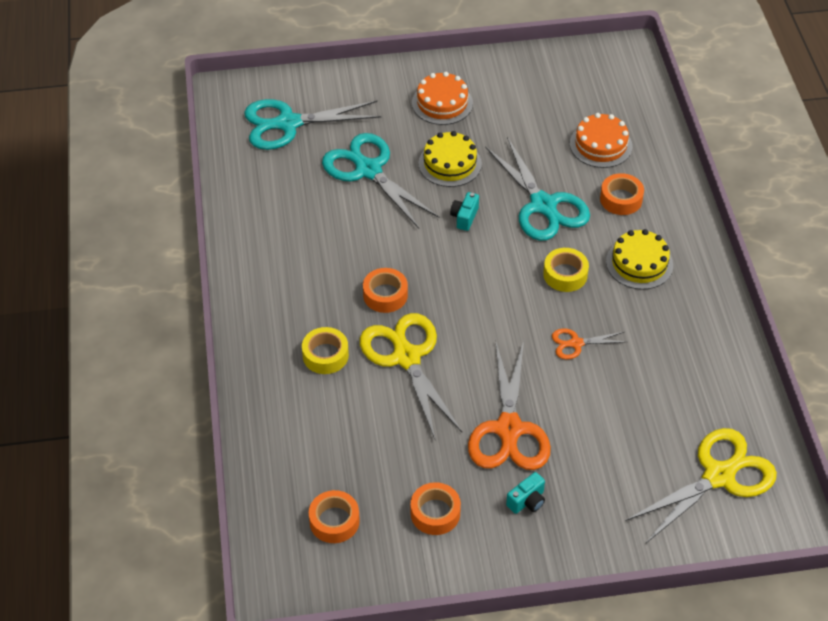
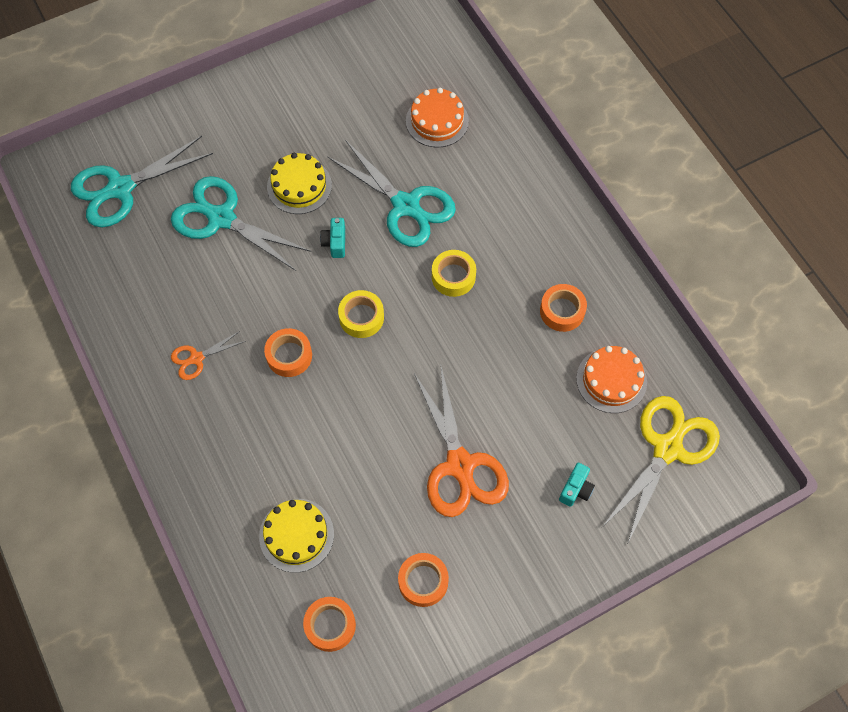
camera: 20 degrees left, 15 degrees up
(325, 355) = (255, 443): yellow tape -> yellow tape (361, 317)
(406, 357) = (335, 419): yellow scissors -> none
(442, 103) = (267, 119): orange cake -> orange cake (611, 380)
(527, 501) = (504, 537): turquoise camera -> turquoise camera (576, 489)
(576, 343) = (490, 349): orange scissors -> orange scissors (196, 358)
(621, 199) = (476, 176): orange tape -> orange tape (562, 311)
(639, 263) = (518, 242): yellow cake -> yellow cake (296, 535)

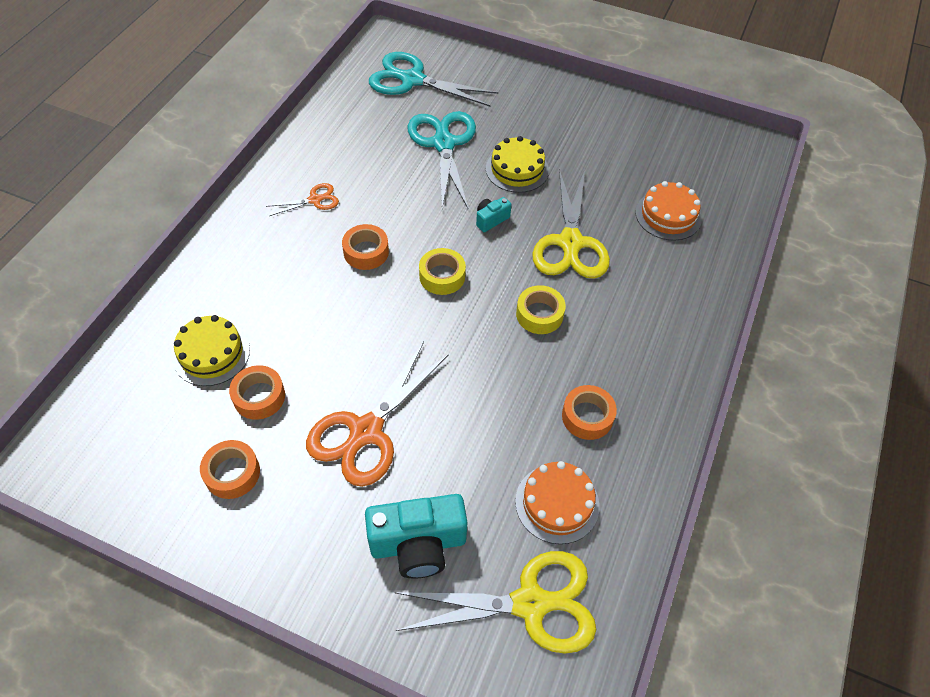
camera: 50 degrees right, 10 degrees down
(196, 358) = (315, 200): orange scissors -> orange scissors turned 135 degrees clockwise
(330, 625) = (144, 428): orange tape -> orange tape (259, 397)
(406, 205) = (570, 243): turquoise scissors -> yellow scissors
(576, 489) = (418, 544): turquoise camera -> turquoise camera, size x2.05

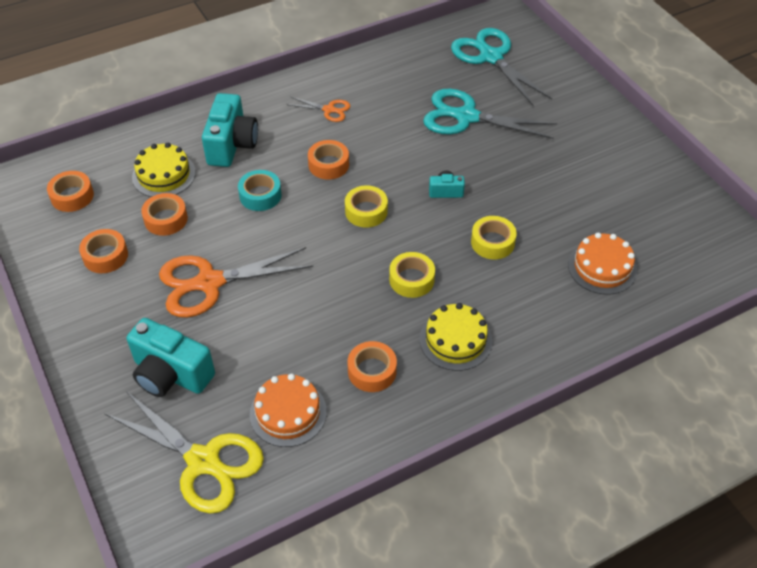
camera: 40 degrees right, 5 degrees down
(130, 434) = (72, 196): none -> orange tape
(253, 284) = (231, 145): none -> turquoise camera
(330, 317) = (260, 195): none -> turquoise tape
(443, 144) = (466, 117): turquoise scissors -> turquoise scissors turned 105 degrees counterclockwise
(517, 169) = (506, 165): yellow cake -> yellow cake (455, 340)
(570, 243) = (492, 242): yellow scissors -> yellow tape

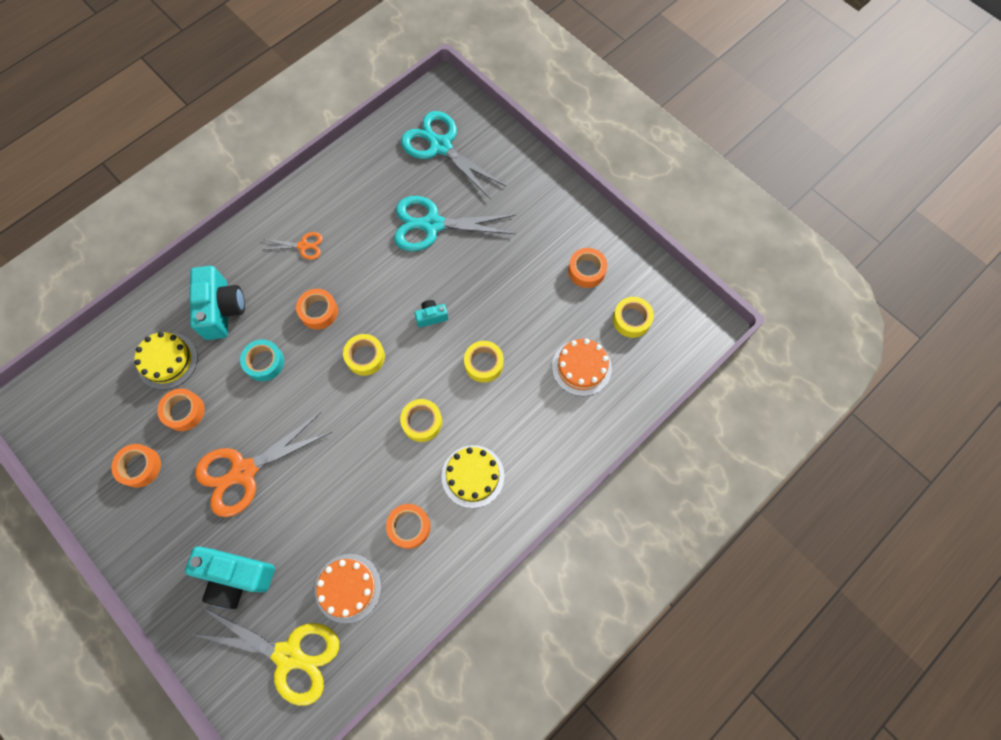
camera: 15 degrees left, 20 degrees up
(72, 196) = (87, 407): orange tape -> orange tape (586, 271)
(668, 236) = (631, 319): none -> yellow tape

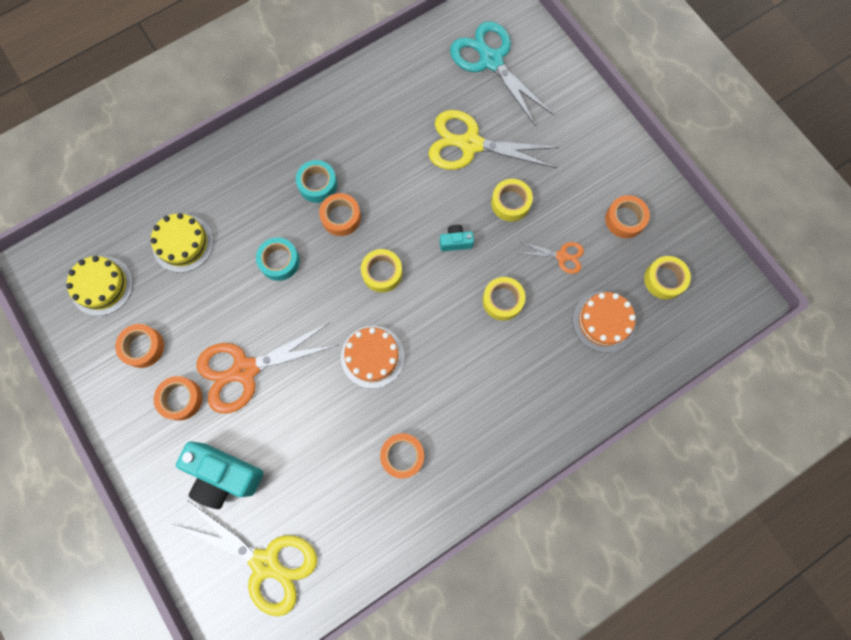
camera: 10 degrees right, 5 degrees up
(184, 411) = (193, 298): orange tape -> orange tape (181, 399)
(222, 310) = (244, 199): turquoise camera -> none
(292, 284) = (317, 184): none -> turquoise tape
(303, 246) = (334, 145): orange scissors -> orange scissors (562, 256)
(348, 588) = (333, 506): orange cake -> orange cake (372, 356)
(422, 422) = (430, 350): yellow tape -> yellow tape (510, 203)
(432, 225) = (470, 144): turquoise scissors -> yellow scissors
(473, 476) = (474, 415): yellow cake -> yellow cake (102, 286)

